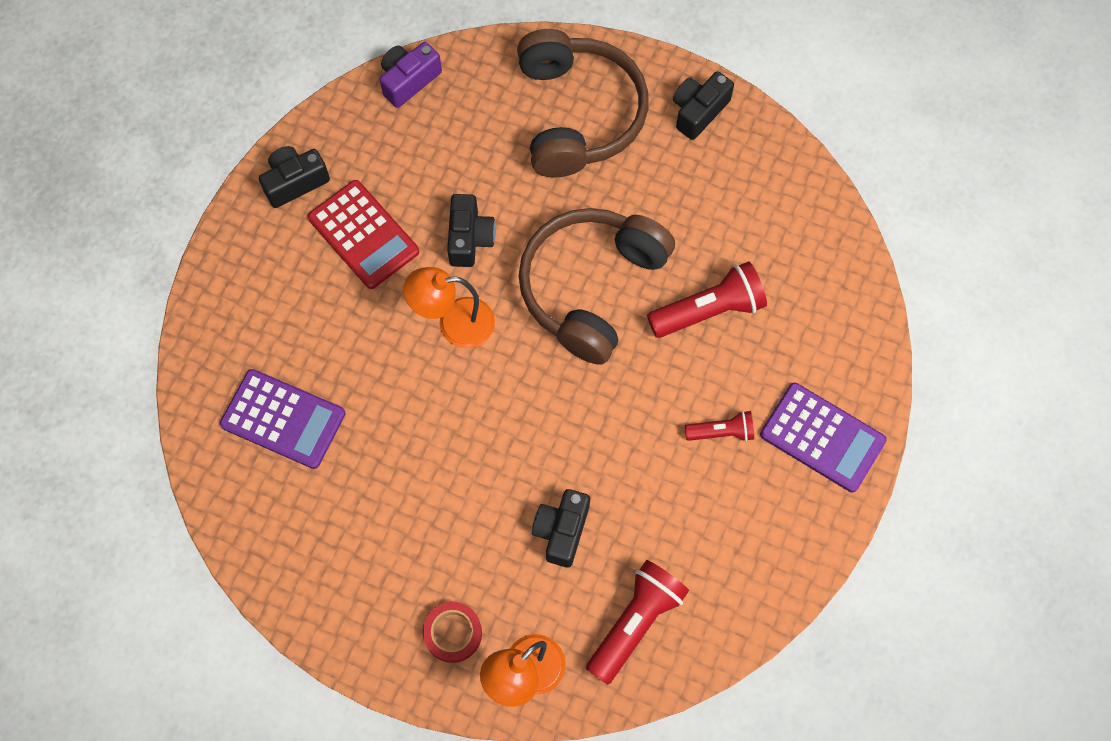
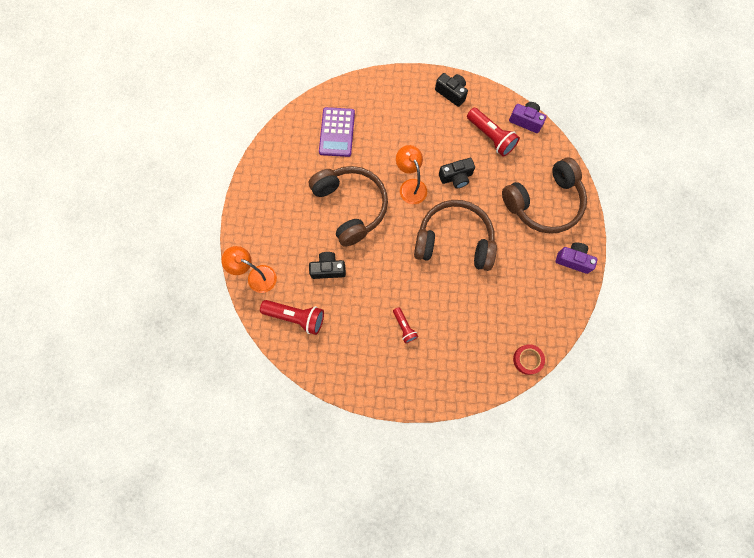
camera: 70 degrees right, 5 degrees up
(363, 235) = (438, 131): red calculator -> none
(452, 446) = (351, 207): none -> brown headphones
(453, 633) = (265, 238): red tape -> red tape (527, 359)
(698, 111) = (573, 260): black camera -> purple camera
(708, 310) = (465, 300): red flashlight -> red flashlight (490, 137)
(822, 437) = (420, 378): purple calculator -> none

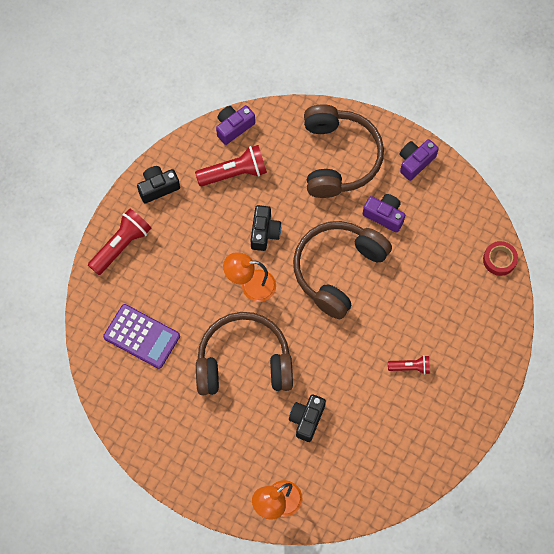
camera: 65 degrees left, 5 degrees down
(296, 317) = (346, 479): red flashlight -> red flashlight (121, 245)
(516, 256) = (384, 215): none -> purple camera

